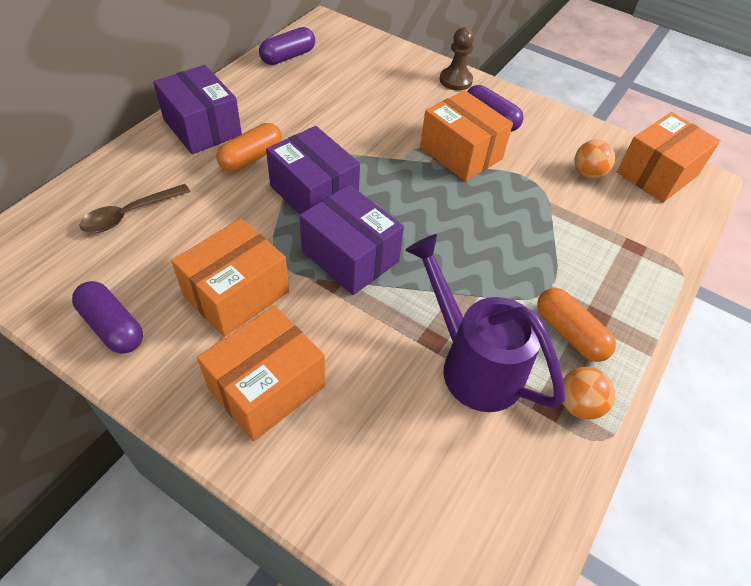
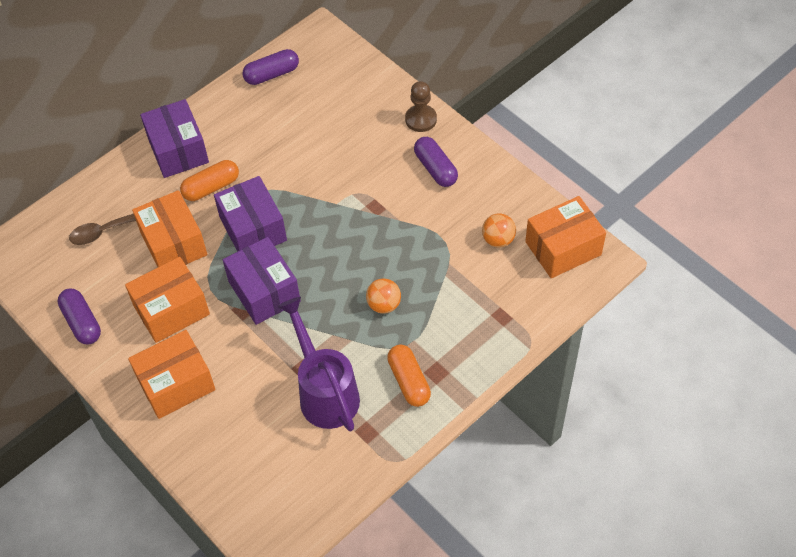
camera: 20 degrees right, 5 degrees up
(461, 153) = (392, 204): orange box -> orange box (173, 243)
(578, 404) = (389, 434): orange ball -> orange ball (384, 305)

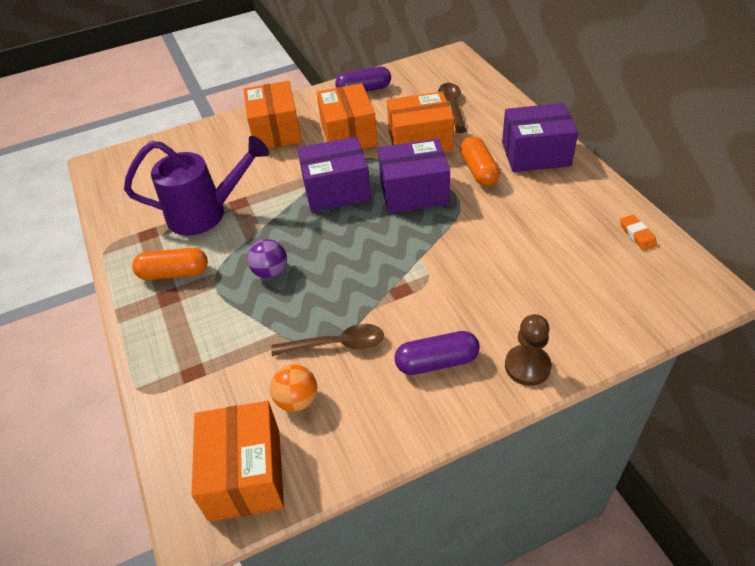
camera: 110 degrees right, 10 degrees down
(272, 74) = (637, 235): purple capsule -> orange eraser
(384, 305) = (270, 272): orange ball -> purple ball
(442, 232) = (336, 344): none -> brown spoon

